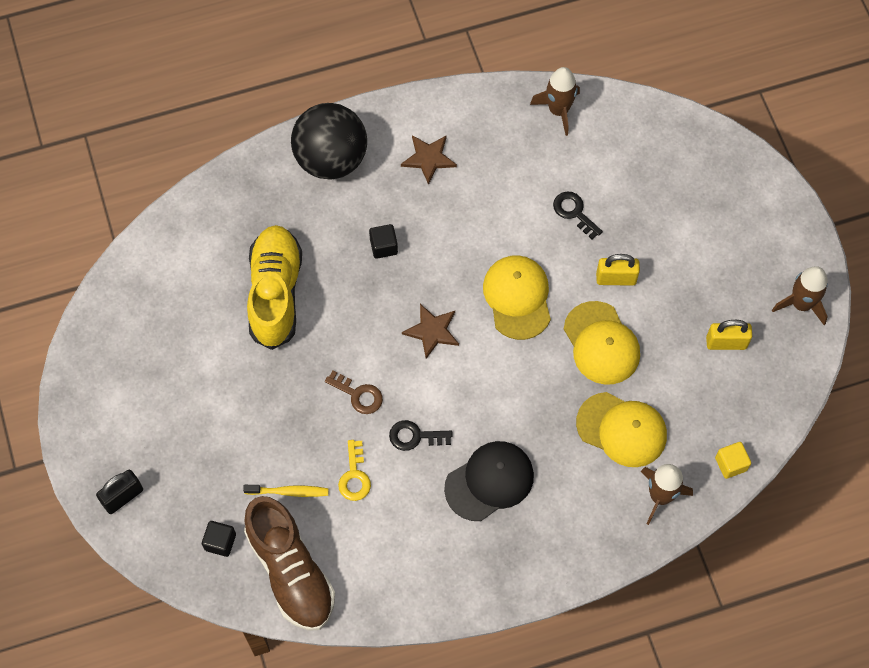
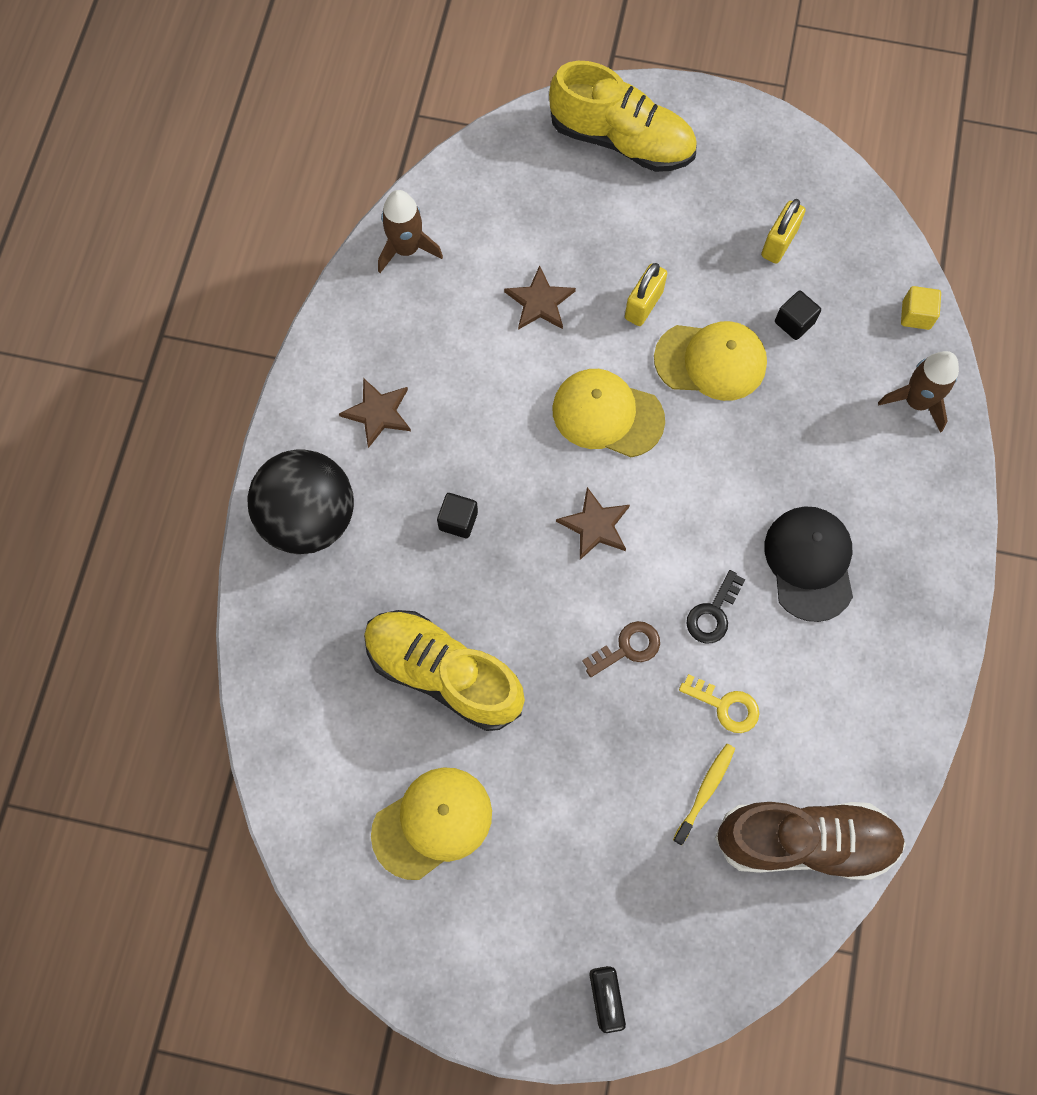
camera: 60 degrees left, 5 degrees up
(220, 542) = (726, 906): black cube -> black cube (794, 322)
(574, 212) = (540, 302): black key -> brown star
(622, 430) = (821, 397): yellow cap -> yellow cap (432, 823)
(737, 198) = (621, 141): none -> yellow shoe
(801, 304) = (775, 151): brown rocket -> none

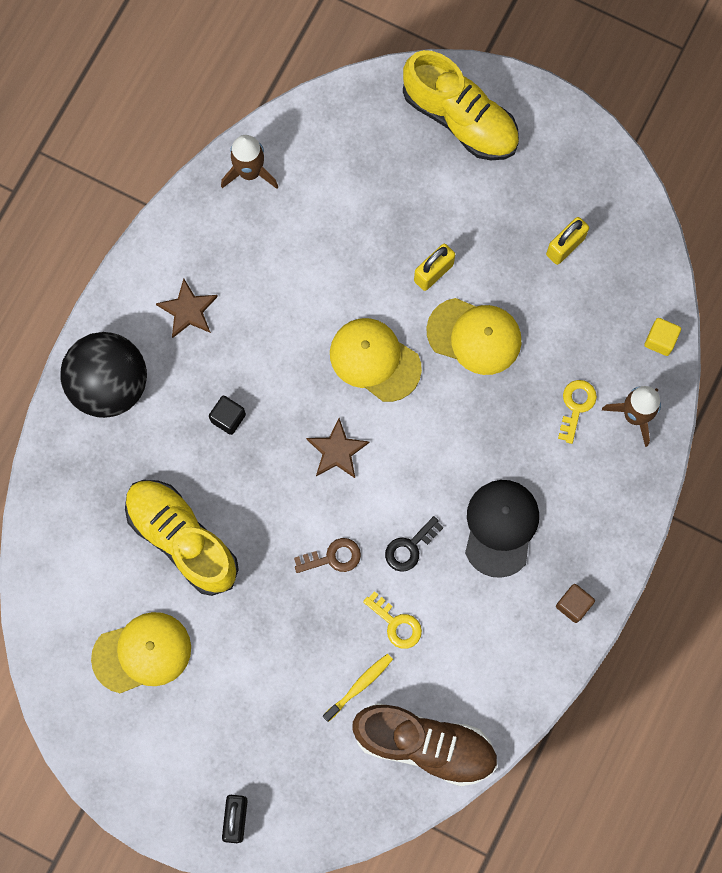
camera: 15 degrees right, 5 degrees up
(540, 302) = (348, 247): brown star -> none
(794, 322) = (555, 320): black cube -> none
(848, 408) = (576, 406): none -> yellow key
(922, 629) = (573, 605): none -> brown cube

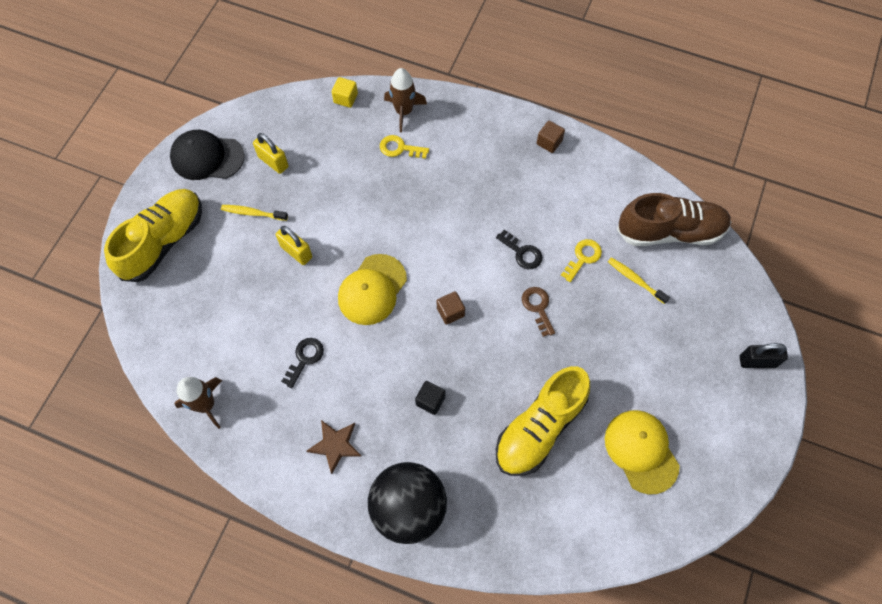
camera: 95 degrees left, 10 degrees down
(293, 280) = (305, 358): none -> black key
(337, 451) = (450, 312): brown star -> brown cube
(425, 745) = (670, 231): brown shoe -> brown shoe turned 75 degrees clockwise
(474, 336) = (348, 219): yellow cap -> none
(492, 221) = (253, 213): none -> yellow toothbrush
(501, 527) = (498, 192): black cap -> black cap (207, 157)

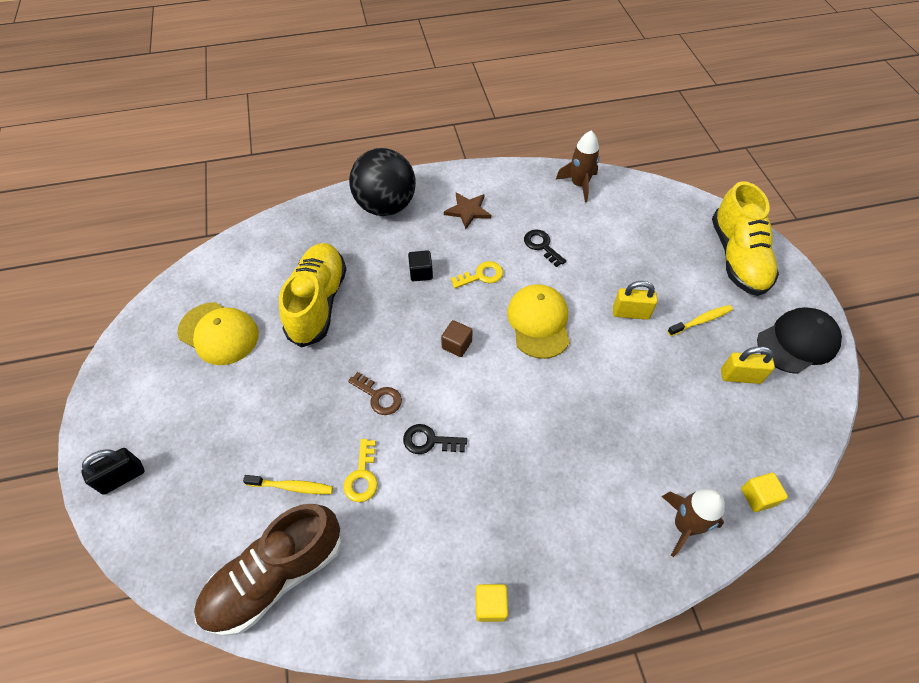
camera: 145 degrees right, 10 degrees down
(305, 358) = (542, 246): black key -> black key turned 150 degrees clockwise
(399, 148) = (644, 474): yellow key -> yellow key (481, 275)
(549, 142) = (490, 605): brown cube -> yellow cube

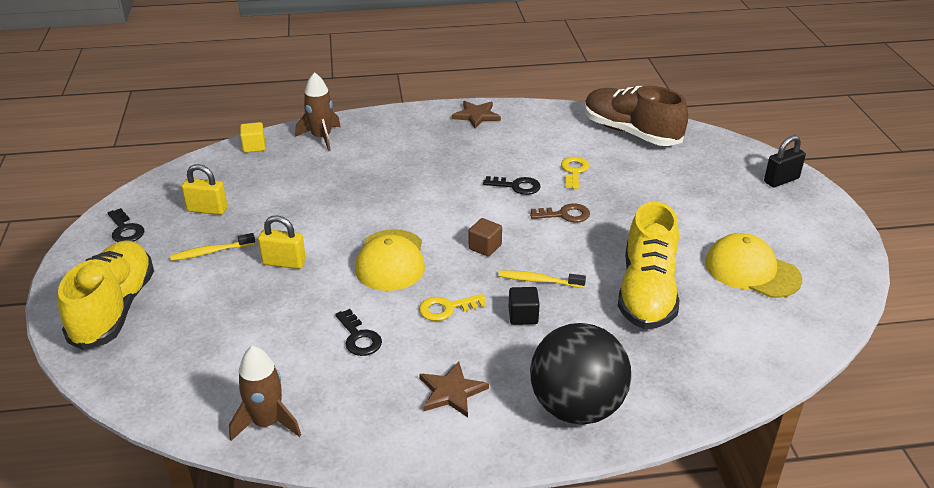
camera: 175 degrees left, 20 degrees down
(275, 575) = (631, 132): brown shoe -> brown shoe turned 105 degrees counterclockwise
(292, 487) = (632, 169): yellow toothbrush -> yellow toothbrush (539, 280)
(379, 396) = (565, 215): brown key -> brown key turned 135 degrees clockwise
(490, 605) = (476, 116): yellow cube -> brown star
(797, 342) = (125, 230): black cap -> black key

